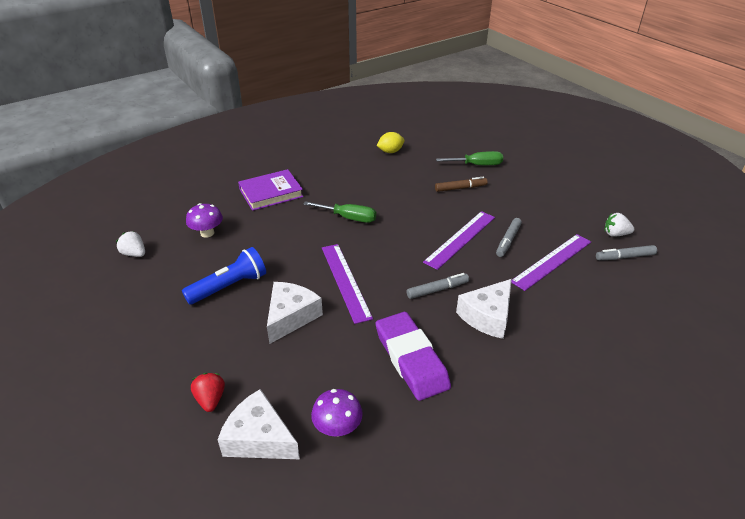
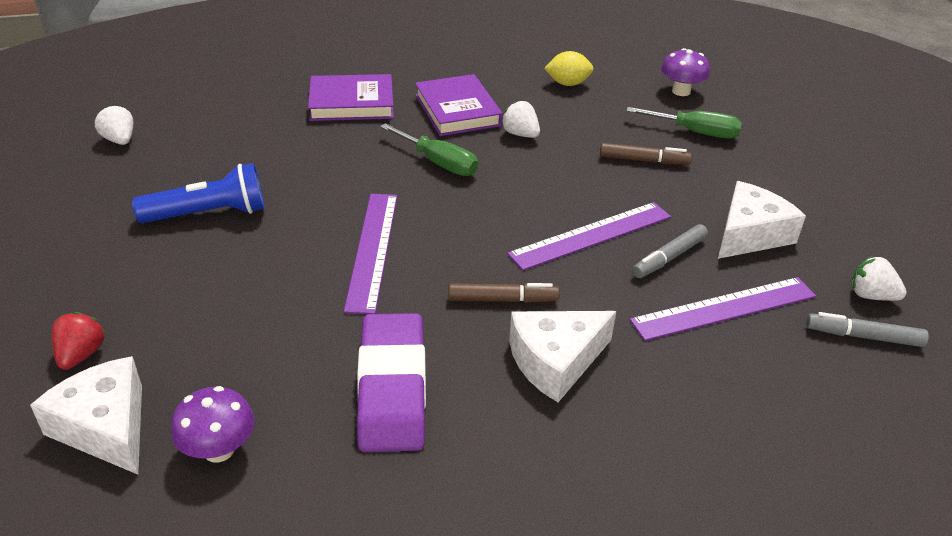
camera: 20 degrees right, 0 degrees up
(207, 233) = (229, 136): purple mushroom -> purple mushroom (681, 91)
(291, 316) = (262, 277): white cheese -> white cheese (750, 234)
(338, 183) = (457, 110): none -> purple book
(384, 189) = (520, 134): none -> white strawberry
(437, 290) = (502, 300): grey marker -> brown marker

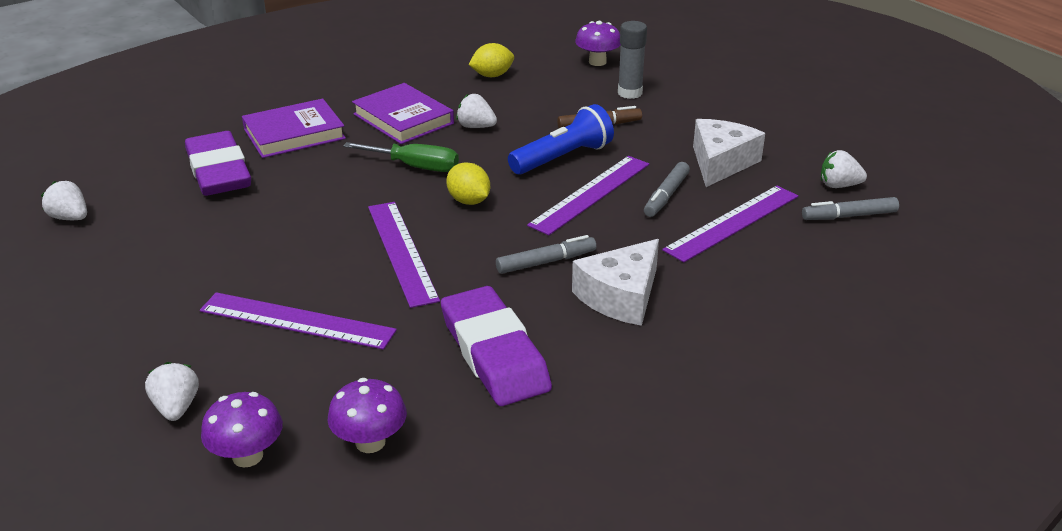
camera: 20 degrees left, 5 degrees down
(81, 355) = (176, 407): red strawberry -> white strawberry
(106, 427) = (247, 456): white cheese -> purple mushroom
(208, 214) = (217, 260): blue flashlight -> blue flashlight (563, 158)
(236, 296) = (297, 321): none -> purple ruler
(265, 125) = (219, 171): none -> purple eraser
(467, 212) = (469, 201): none -> yellow lemon
(502, 300) = (546, 262): brown marker -> grey marker
(695, 132) = (630, 93): green screwdriver -> grey glue stick

